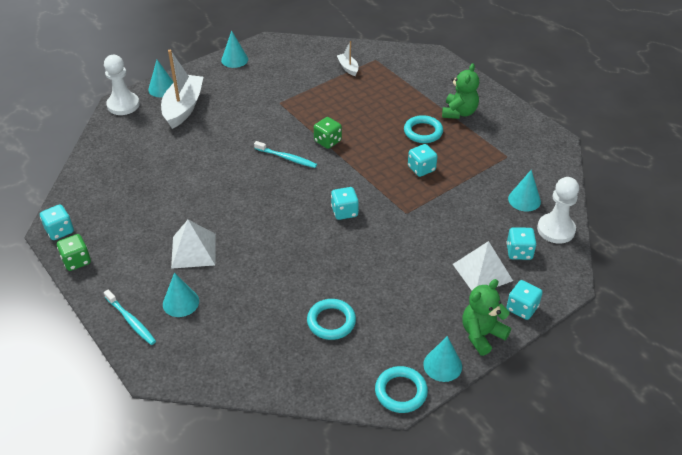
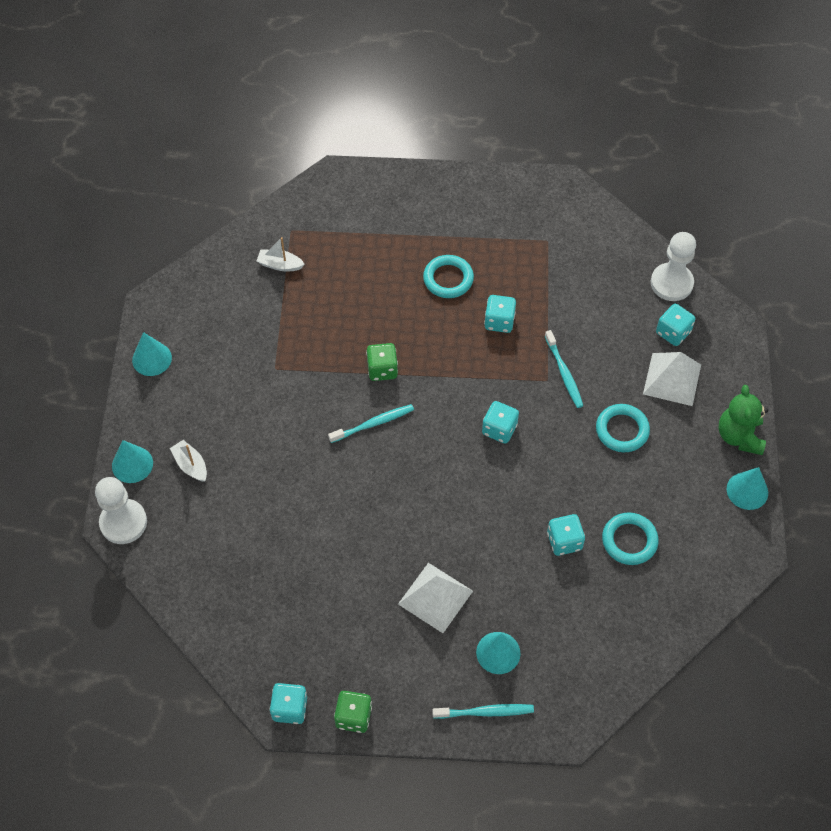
camera: 50 degrees left, 15 degrees up
(183, 108) = (191, 465): white boat -> white boat, size x0.48
(401, 392) = (749, 543): turquoise ring -> turquoise ring (622, 430)
(421, 218) = (564, 373): none -> turquoise toothbrush
(459, 112) = (449, 227): green teddy bear -> none
(522, 308) = (736, 383): turquoise dice -> turquoise dice (564, 541)
(524, 200) = (615, 275): turquoise cone -> none

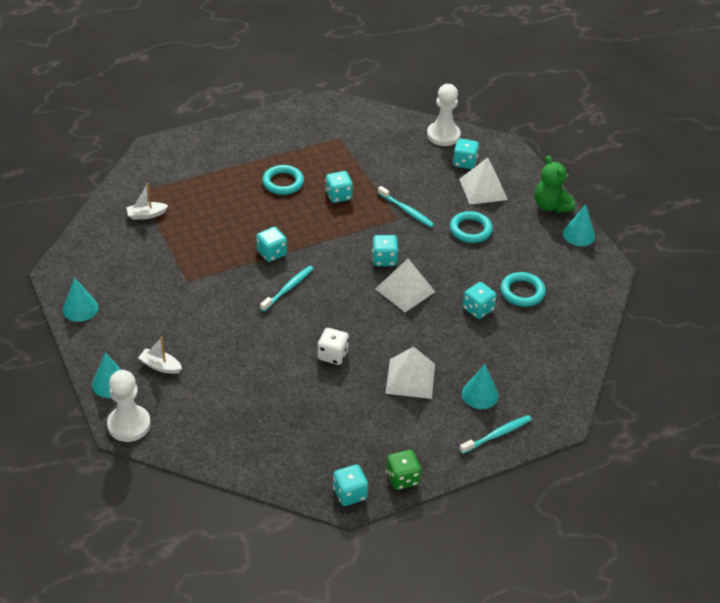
camera: 30 degrees left, 15 degrees down
(371, 530) = (332, 355): none -> white dice
(382, 369) = (272, 253): green dice -> turquoise dice
(498, 480) = (405, 290): none -> white pyramid

